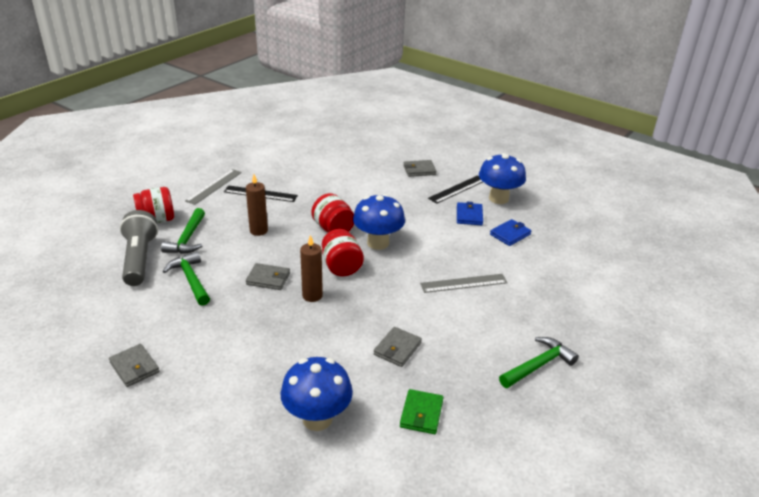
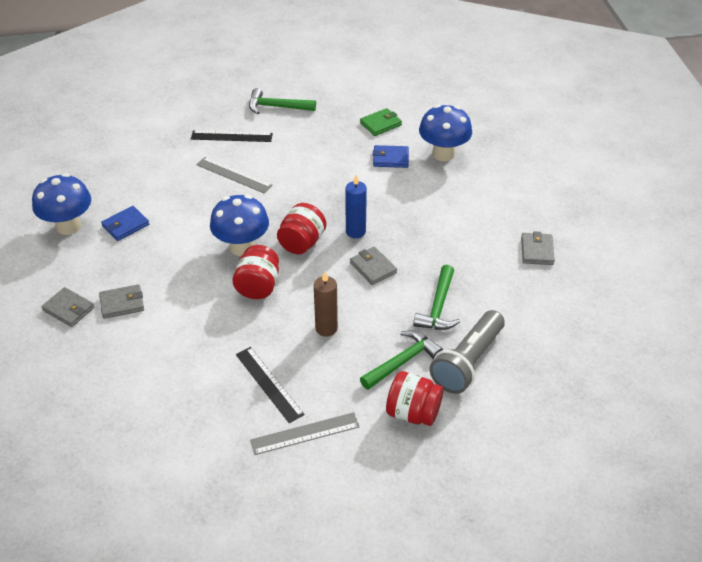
camera: 135 degrees left, 10 degrees up
(312, 295) = (355, 232): brown candle -> blue candle
(397, 349) = (346, 162): grey wallet -> grey wallet (122, 303)
(457, 189) = (80, 260): black ruler -> black ruler (231, 136)
(510, 234) = (129, 189): blue wallet -> blue wallet (390, 158)

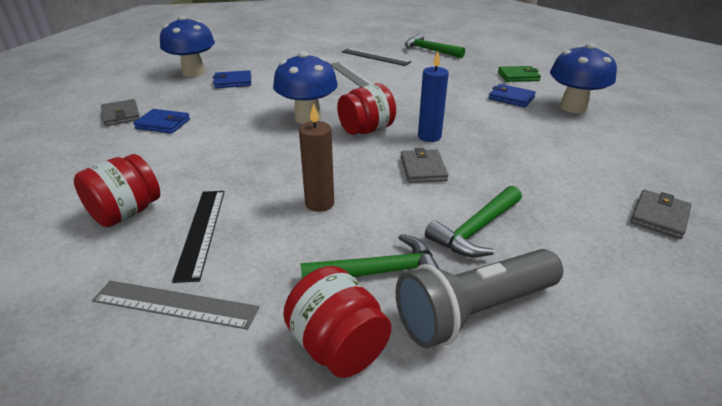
camera: 30 degrees right, 10 degrees down
(122, 303) = (163, 124): grey wallet -> blue wallet
(258, 286) = (289, 148): red jar -> red jar (126, 213)

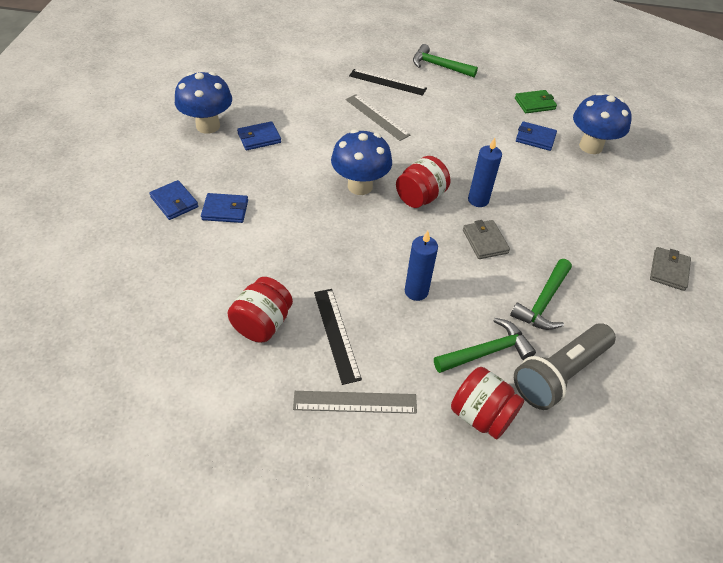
camera: 15 degrees left, 15 degrees up
(121, 115) = (174, 202): grey wallet -> blue wallet
(319, 203) = (416, 291): brown candle -> blue candle

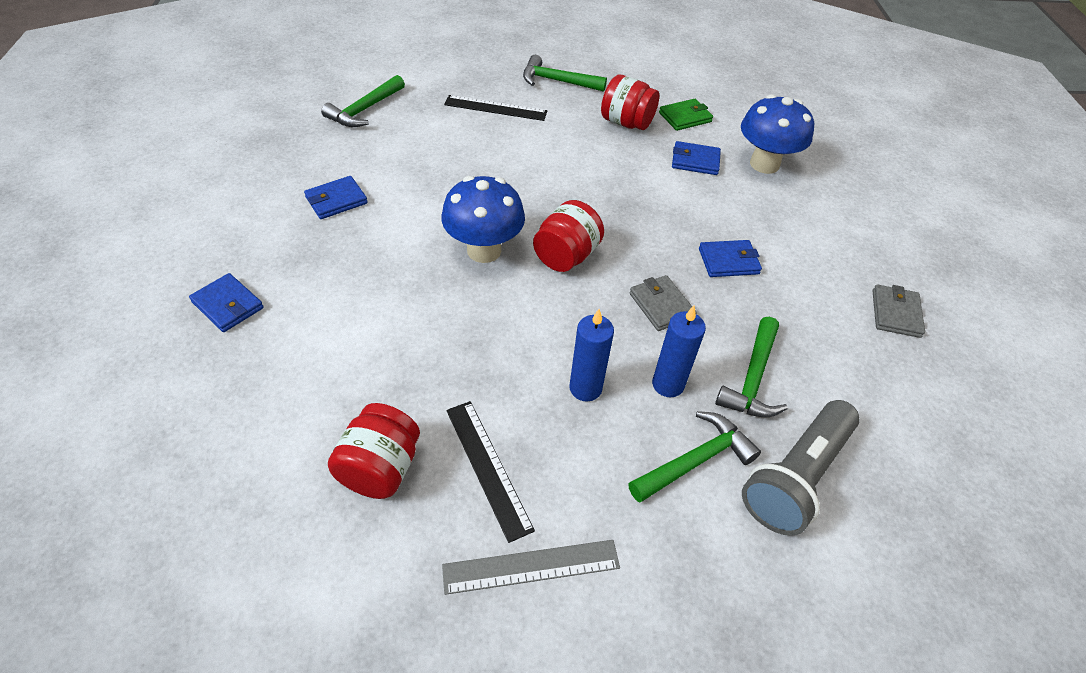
camera: 10 degrees left, 0 degrees up
(208, 126) = (262, 191): blue mushroom -> none
(225, 210) = (303, 307): blue wallet -> blue wallet (728, 261)
(289, 74) = (364, 110): none -> green hammer
(376, 117) = (490, 155): grey ruler -> none
(478, 200) = (641, 251): blue candle -> blue candle (668, 384)
(481, 415) = (707, 555): red jar -> red jar (626, 123)

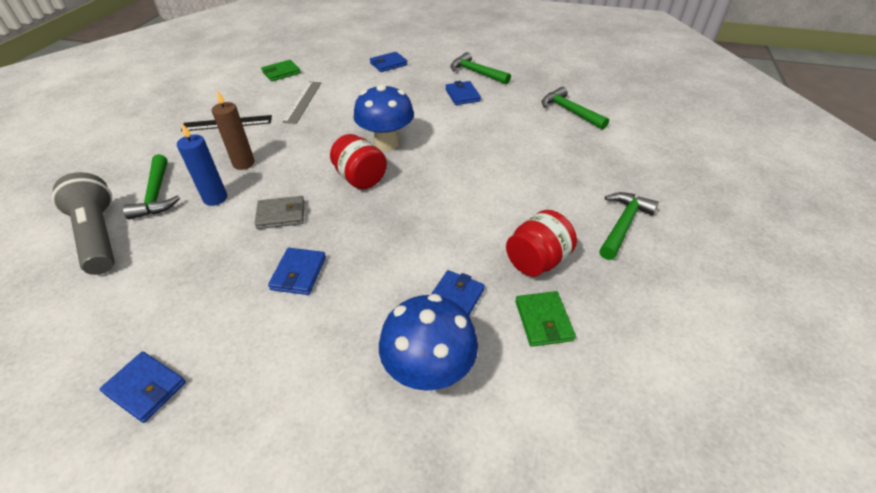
camera: 110 degrees right, 5 degrees down
(274, 467) = (281, 73): none -> green wallet
(380, 468) = (256, 96): red jar -> none
(495, 108) = (570, 175): black ruler -> none
(531, 566) = (166, 128): grey ruler -> grey ruler (303, 101)
(585, 388) = (244, 163): blue candle -> brown candle
(752, 378) = (181, 243): green hammer -> green hammer (476, 73)
(895, 313) = (146, 388): grey wallet -> blue wallet

